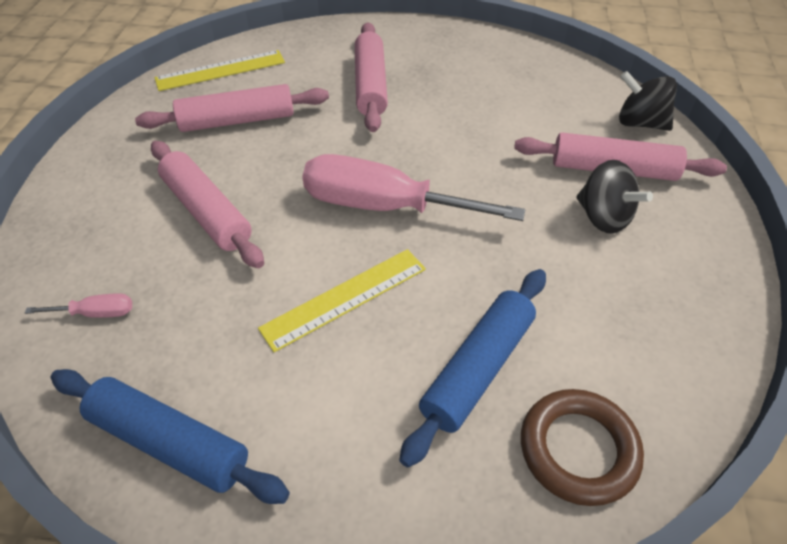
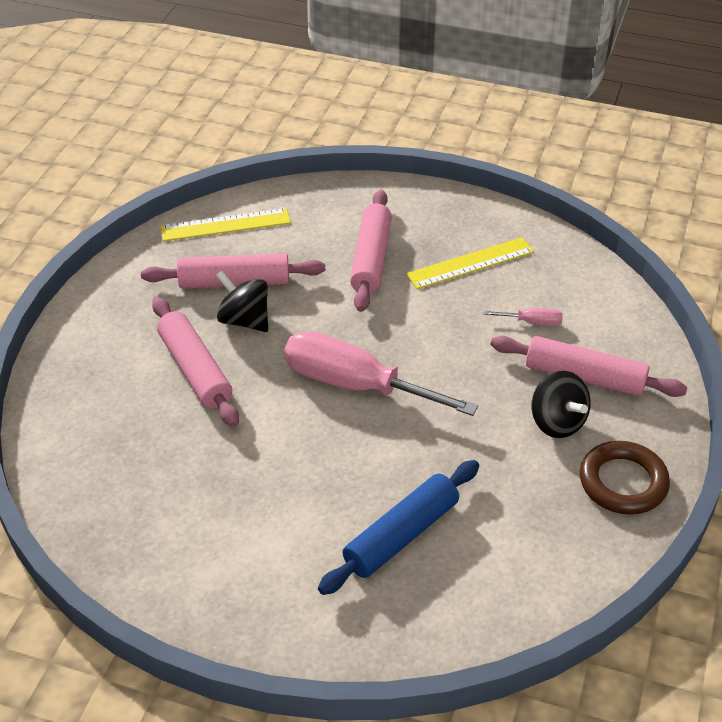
camera: 10 degrees right, 5 degrees down
(96, 313) = (94, 446): pink screwdriver -> pink screwdriver (532, 322)
(169, 442) = (144, 553): blue rolling pin -> none
(345, 298) = (303, 463): yellow ruler -> yellow ruler (470, 263)
(578, 449) = (464, 606): brown ring -> brown ring (623, 482)
(639, 123) = (630, 332): black spinning top -> black spinning top (244, 320)

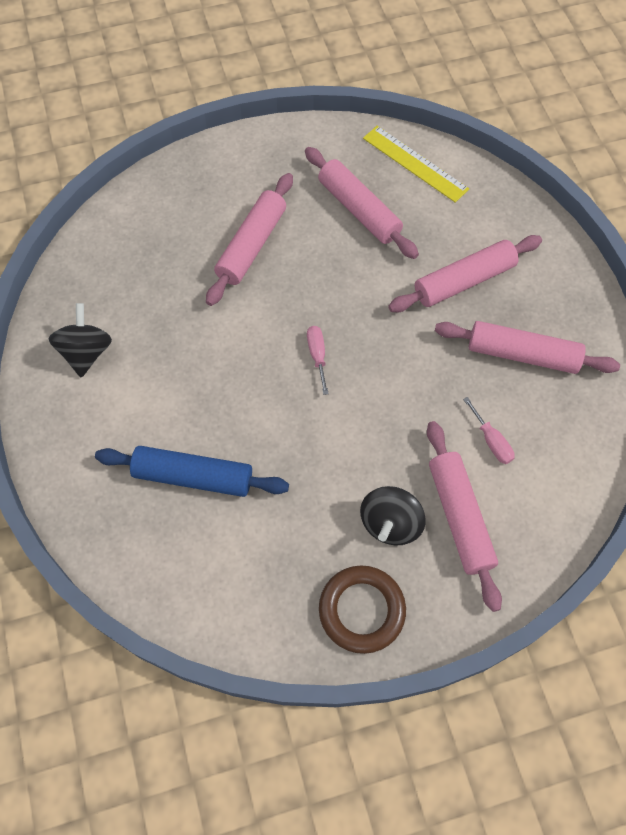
camera: 55 degrees right, 20 degrees up
(244, 320) = (325, 242): black spinning top -> black spinning top (86, 352)
(355, 385) = (317, 355): pink screwdriver -> pink screwdriver, size x0.41
(470, 263) = (522, 354): yellow ruler -> pink rolling pin

